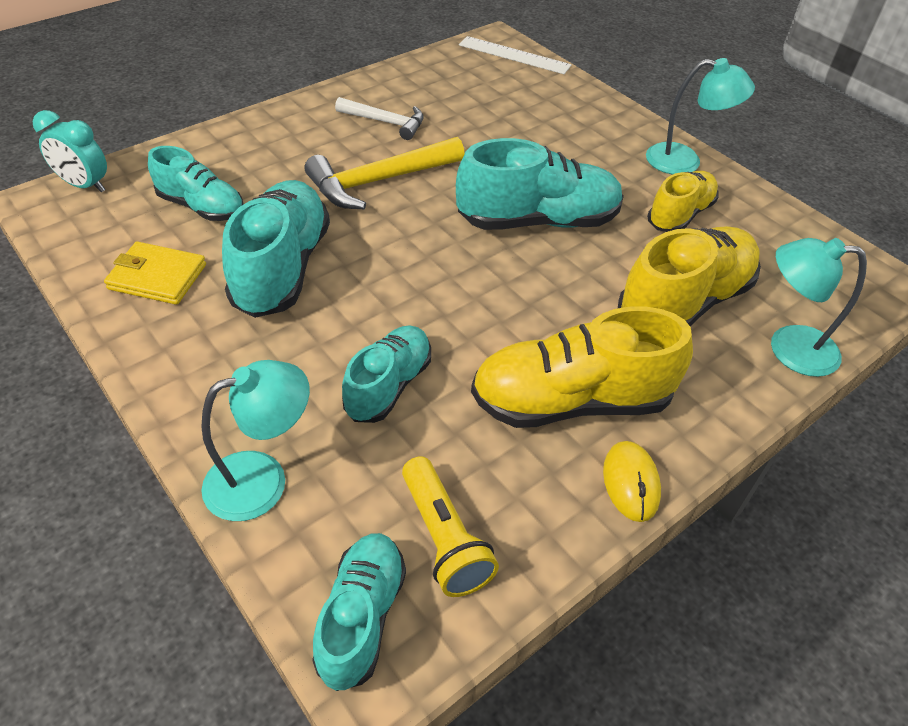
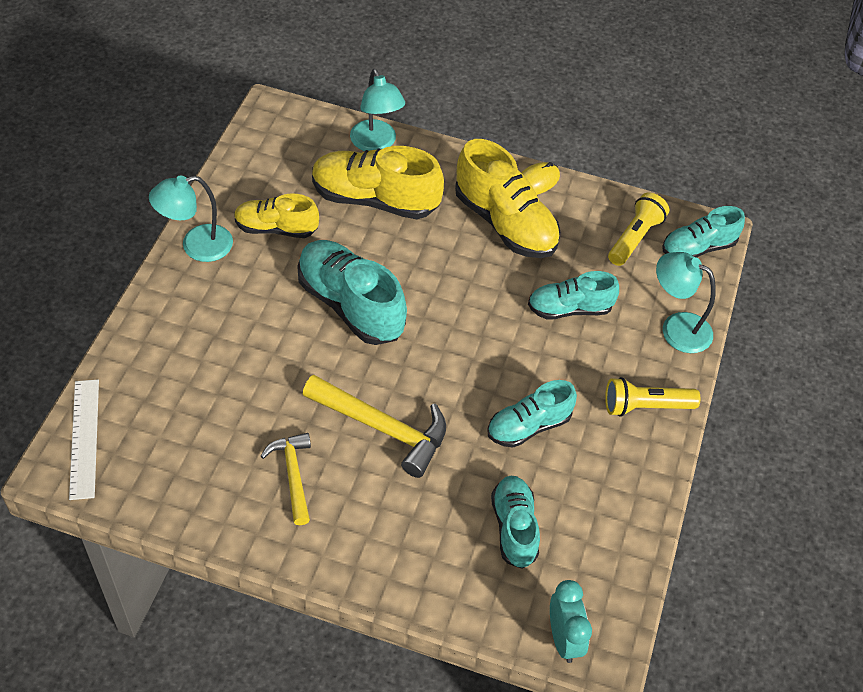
camera: 125 degrees left, 5 degrees up
(157, 277) = (602, 495): yellow wallet -> none
(201, 371) = (645, 406): none -> yellow flashlight
(282, 268) = (528, 426): turquoise shoe -> turquoise shoe, size x0.62
(385, 122) = (293, 475): white hammer -> yellow hammer
(685, 161) = (196, 246): turquoise lamp -> turquoise lamp turned 90 degrees counterclockwise

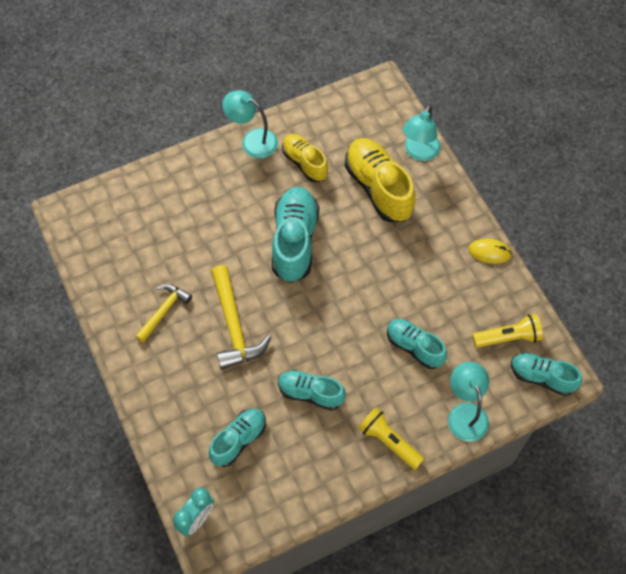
camera: 50 degrees right, 10 degrees up
(84, 438) = (92, 205): white ruler -> none
(505, 223) = (438, 263): yellow shoe -> none

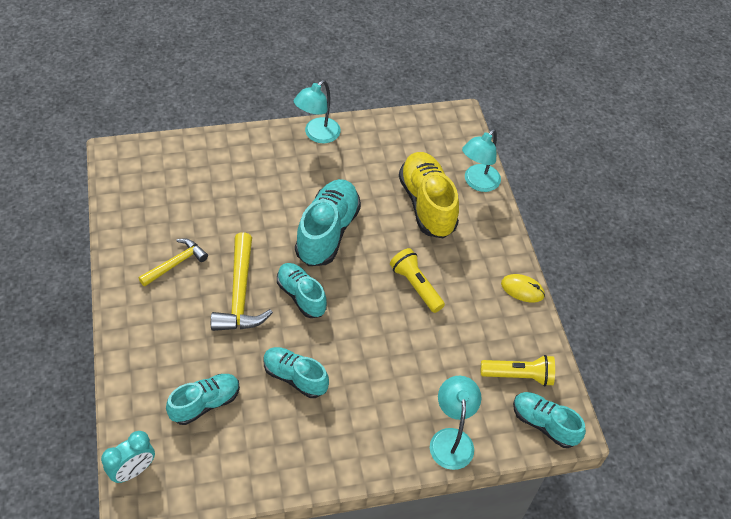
camera: 10 degrees right, 10 degrees down
(252, 140) = (317, 135): turquoise lamp -> turquoise lamp turned 90 degrees counterclockwise
(305, 163) = (361, 166): yellow shoe -> none
(389, 441) = (361, 446): yellow flashlight -> yellow flashlight (415, 286)
(414, 347) = (417, 360): turquoise shoe -> turquoise shoe (301, 296)

